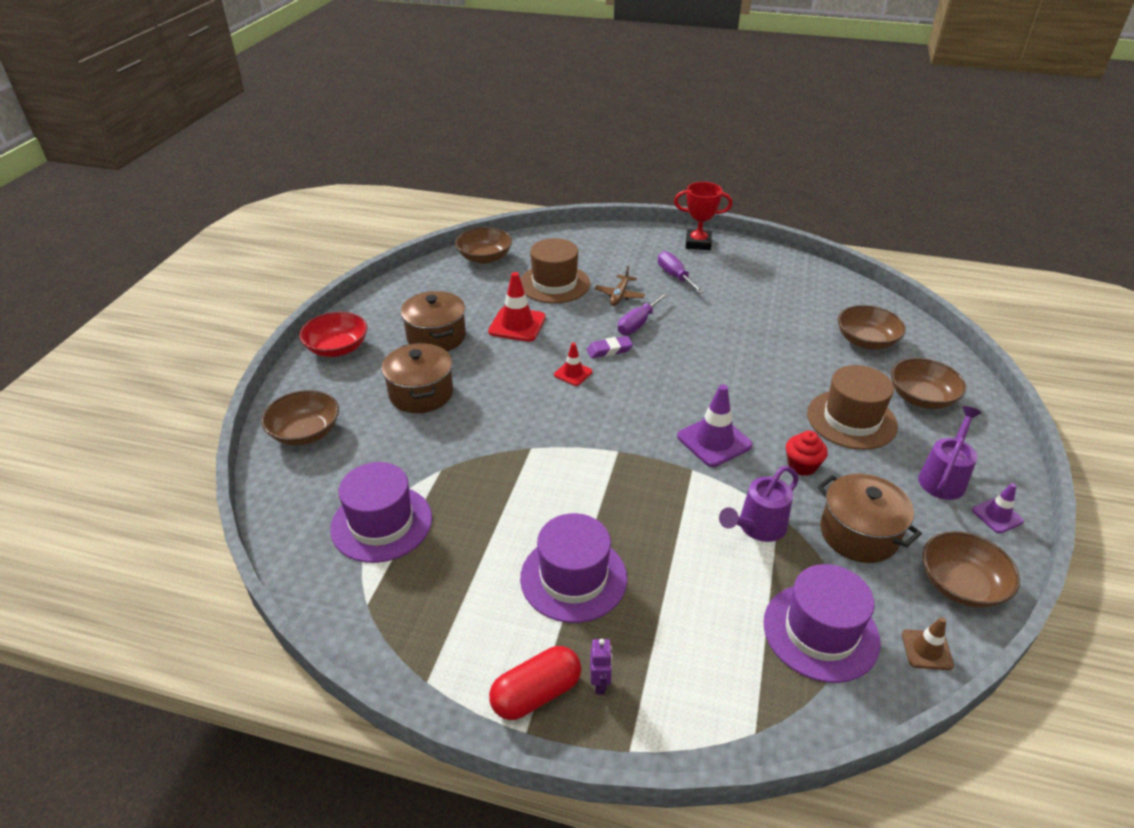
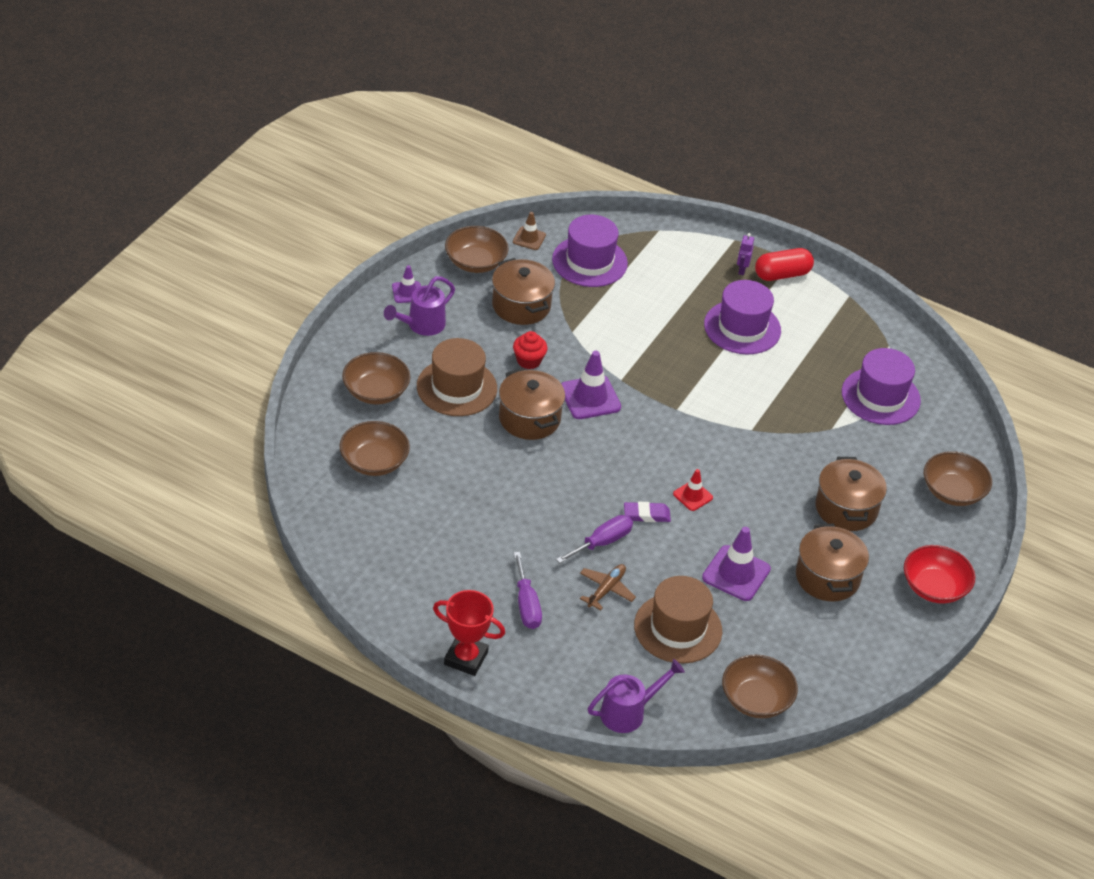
camera: 170 degrees left, 5 degrees up
(517, 325) = (736, 573): red traffic cone -> purple traffic cone
(757, 527) = (593, 327): purple watering can -> purple watering can (628, 712)
(761, 406) = (529, 418): none -> brown pot

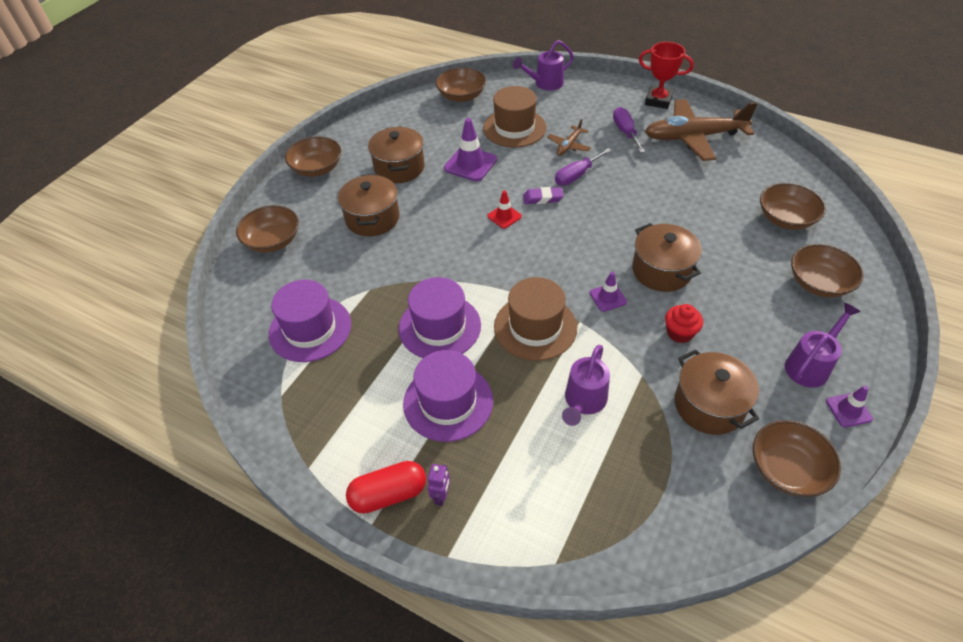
camera: 175 degrees left, 5 degrees up
(437, 586) = (693, 137): none -> brown plane
(456, 387) = (742, 295): brown hat -> brown hat (535, 327)
(529, 238) = (732, 522): brown traffic cone -> none
(589, 261) = (642, 488): purple hat -> purple hat (439, 327)
(590, 398) = (608, 297): purple traffic cone -> purple traffic cone, size x0.58
(626, 317) = (583, 402): none -> purple watering can
(934, 587) = (317, 168): red bowl -> brown bowl

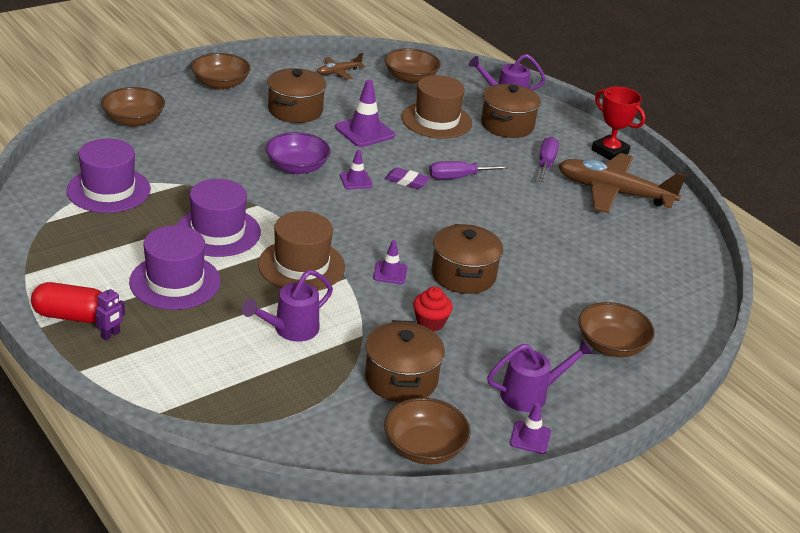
camera: 20 degrees right, 15 degrees down
(372, 218) = (234, 137): brown pot -> brown pot (507, 125)
(447, 225) = (297, 167): none -> purple bowl
(504, 216) = (356, 180): red traffic cone -> purple traffic cone
(568, 146) = (476, 153): brown plane -> brown plane (338, 72)
(785, 219) = (636, 288): brown bowl -> none

